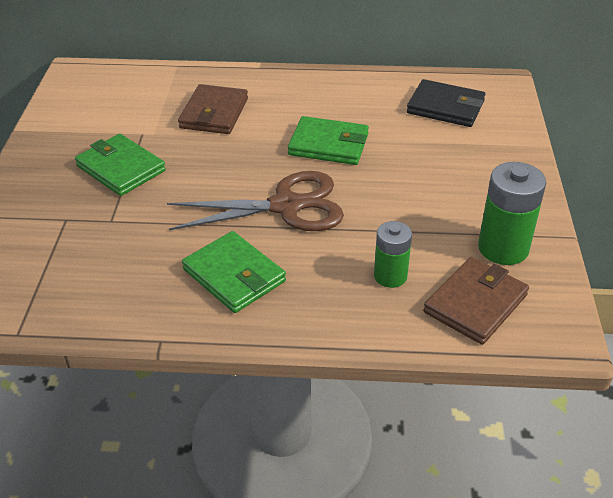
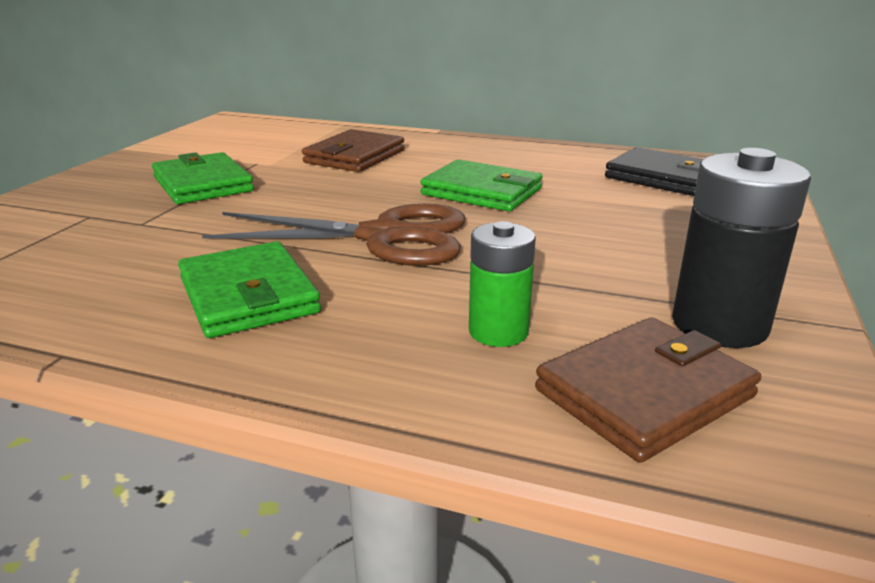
camera: 15 degrees right, 15 degrees down
(503, 248) = (719, 325): green battery -> black battery

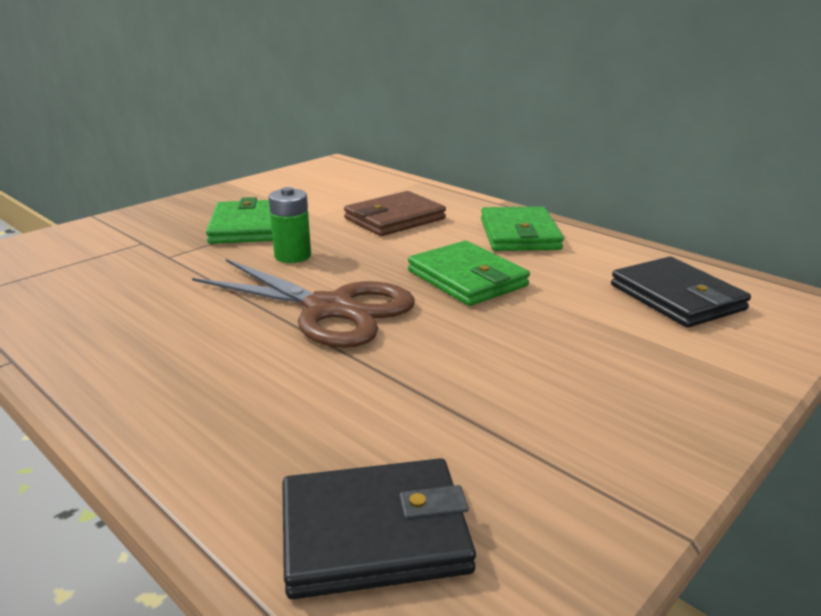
camera: 25 degrees right, 0 degrees up
(248, 295) = (172, 341): green wallet -> green wallet (519, 234)
(498, 331) = (320, 430): green battery -> green battery (293, 256)
(644, 393) = (374, 533): brown wallet -> black wallet
(719, 325) = (532, 485): black battery -> none

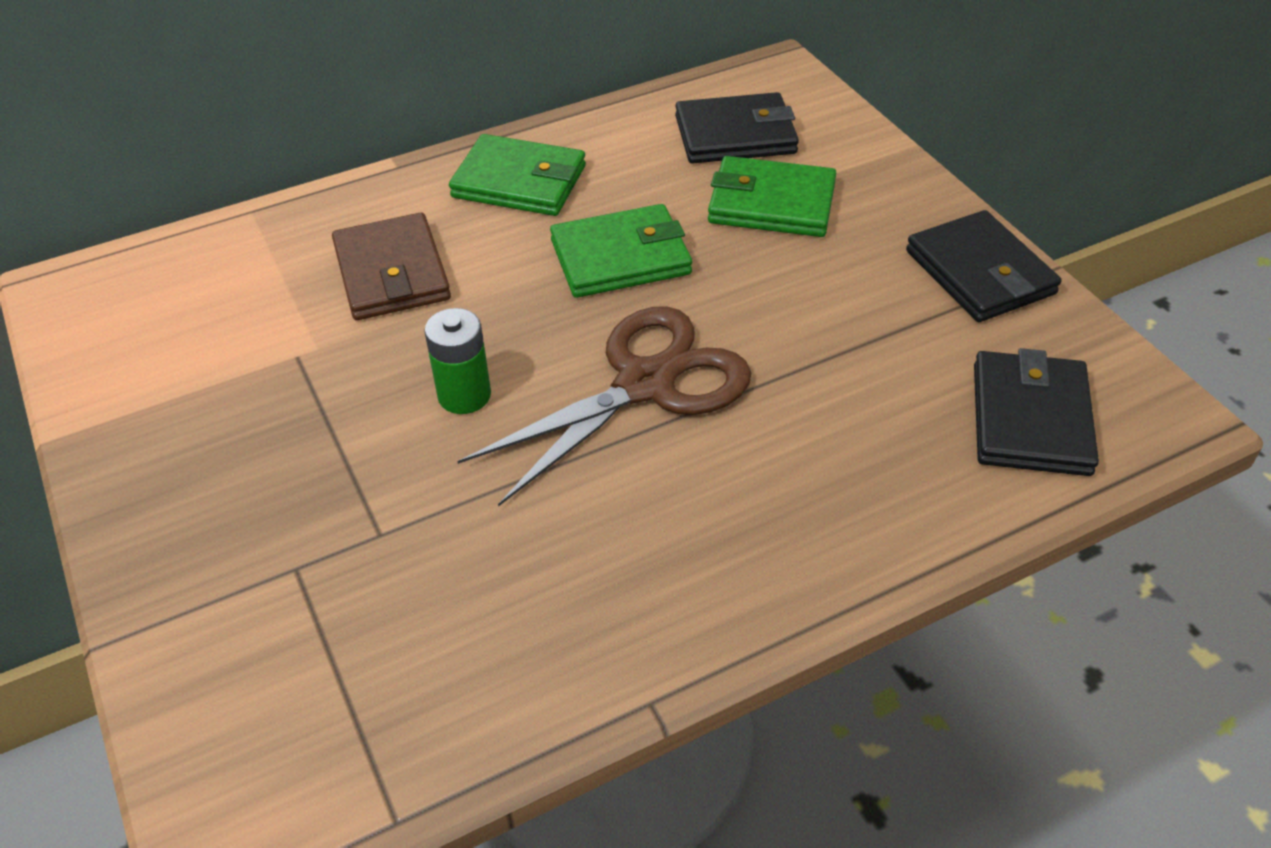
camera: 70 degrees left, 20 degrees up
(246, 227) = (315, 433): green wallet -> green wallet (771, 203)
(611, 466) = (980, 272): none -> black wallet

